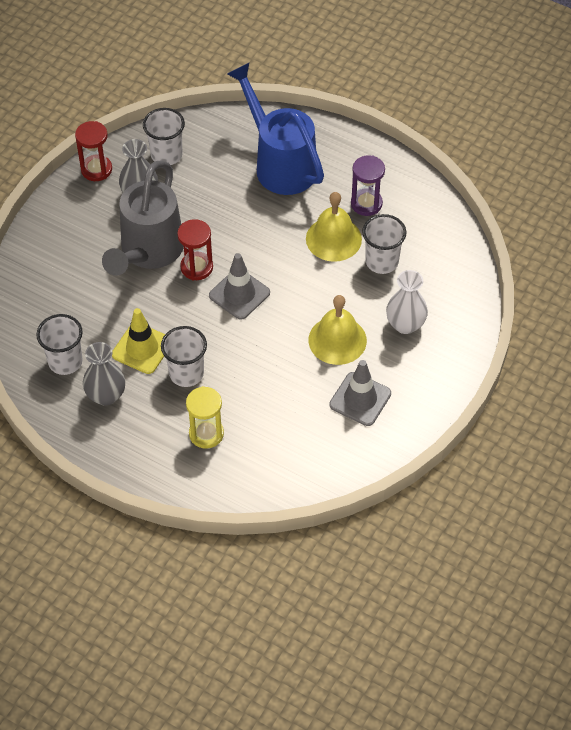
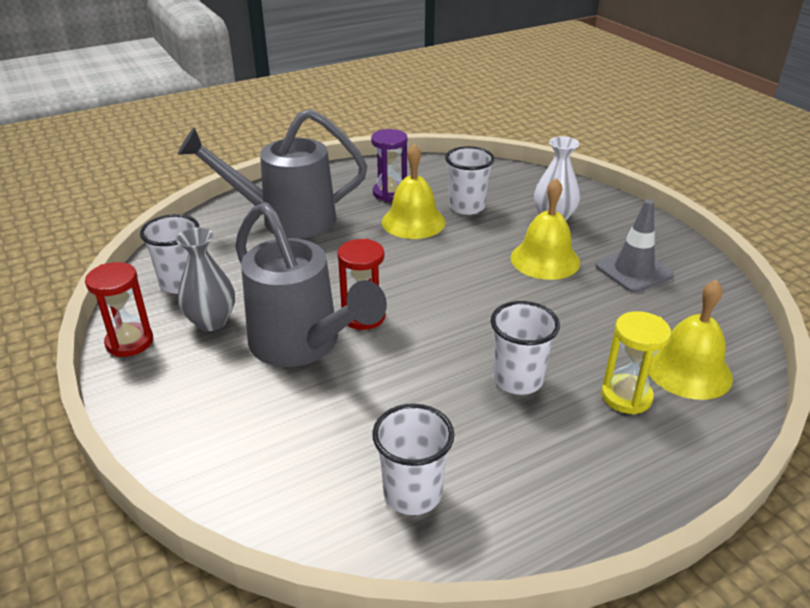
camera: 60 degrees left, 20 degrees down
(106, 395) = (505, 470): grey vase -> none
(142, 348) = (449, 404): yellow traffic cone -> none
(239, 294) = (430, 300): grey traffic cone -> none
(255, 460) = (688, 370): none -> yellow bell
(280, 163) = (287, 220): blue watering can -> grey watering can

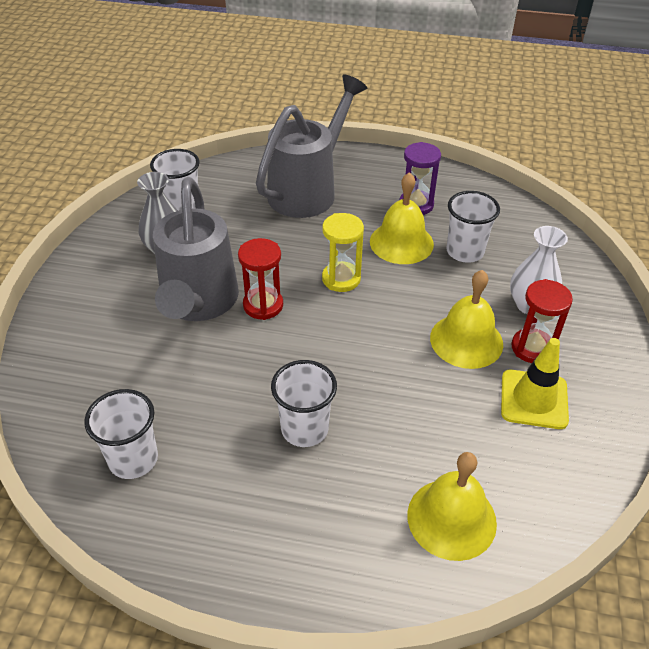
camera: 40 degrees right, 10 degrees up
(129, 342) = (106, 237): red hourglass -> red hourglass (532, 348)
(287, 220) = (308, 190): grey watering can -> grey watering can turned 90 degrees clockwise
(626, 396) = (367, 501): yellow hourglass -> yellow hourglass (341, 279)
(633, 271) = (534, 399): grey traffic cone -> yellow traffic cone

